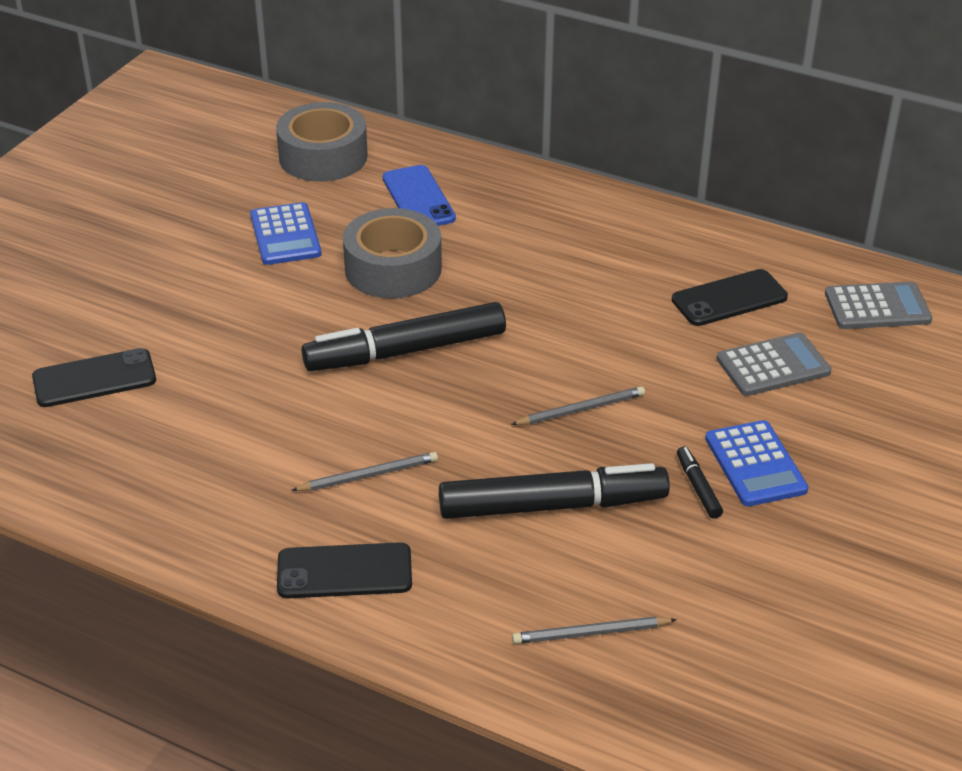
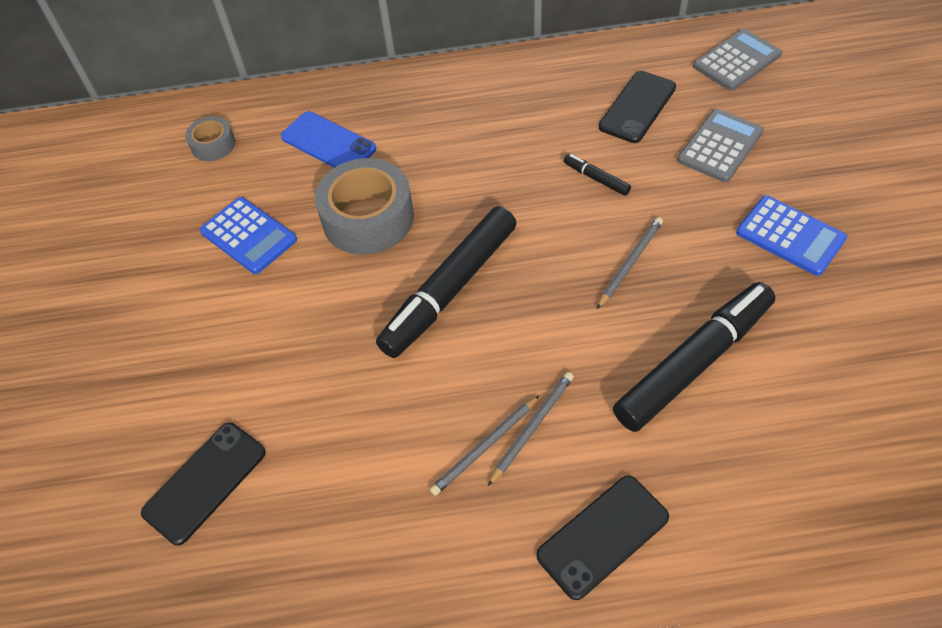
camera: 30 degrees left, 15 degrees up
(323, 156) = (213, 145): grey tape -> grey tape, size x0.52
(591, 633) = (833, 462): grey pencil -> grey pencil (485, 446)
(698, 487) = (774, 280): black marker -> black marker (596, 178)

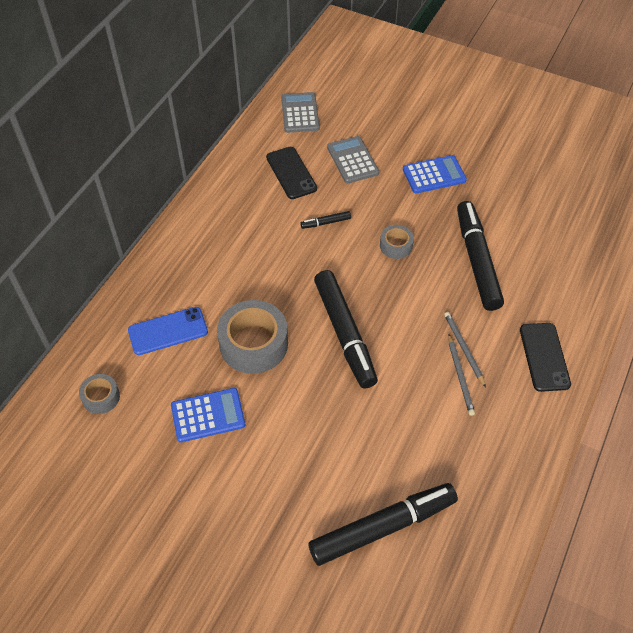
camera: 60 degrees left, 0 degrees up
(205, 482) = (382, 527): black phone -> black marker
(630, 263) = (396, 246): grey pencil -> grey tape

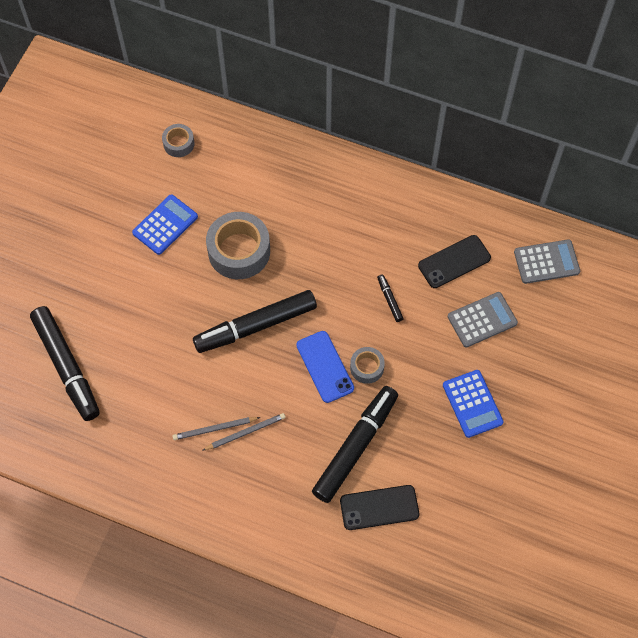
camera: 85 degrees right, 10 degrees up
(168, 331) = (247, 181): blue phone -> blue phone (325, 366)
(208, 415) = (165, 225): blue calculator -> blue calculator turned 120 degrees counterclockwise
(477, 261) = (355, 447): black marker -> black marker turned 45 degrees counterclockwise
(544, 357) = (241, 508): black phone -> black phone (379, 507)

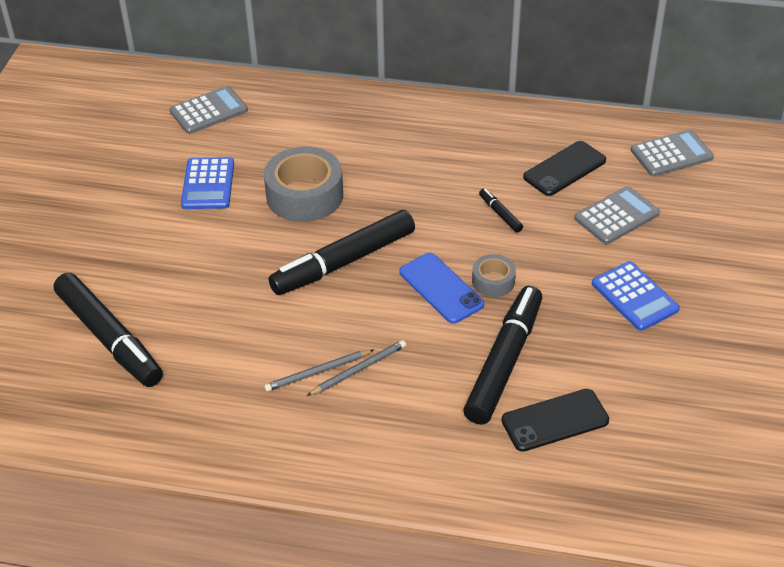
camera: 10 degrees left, 20 degrees down
(165, 225) = (208, 184): blue calculator -> blue calculator turned 150 degrees clockwise
(178, 144) = (208, 111): grey tape -> grey calculator

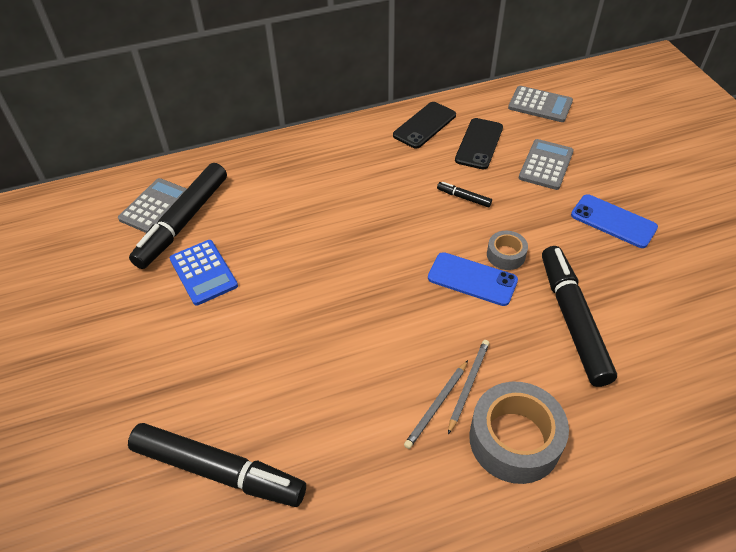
camera: 30 degrees left, 5 degrees up
(304, 195) = (297, 247): grey tape -> grey tape (514, 439)
(343, 262) = (376, 292): black marker -> black marker (183, 222)
(555, 420) = (652, 352): black phone -> black phone (424, 125)
(634, 296) = (613, 221): blue calculator -> blue phone
(671, 154) = (540, 105): grey calculator -> grey calculator turned 75 degrees clockwise

